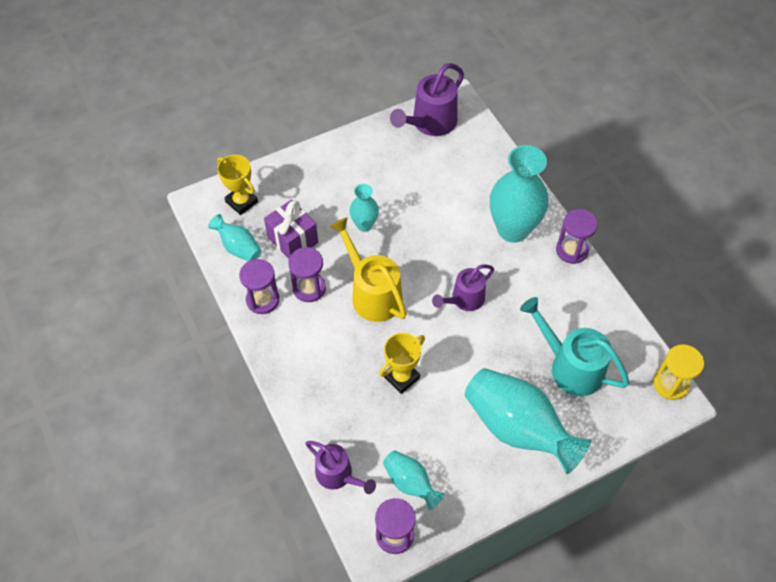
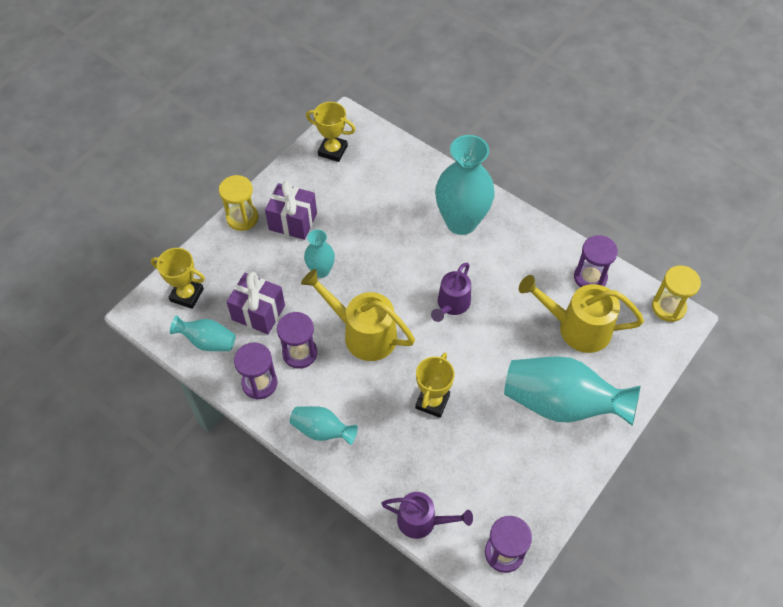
camera: 25 degrees left, 0 degrees up
(321, 154) = (242, 218): none -> yellow hourglass
(362, 173) = (293, 221): none -> purple gift
(410, 483) = (492, 498): turquoise vase -> turquoise vase (322, 430)
(430, 123) = (332, 150): purple watering can -> yellow trophy
(569, 366) = (576, 327): turquoise watering can -> yellow watering can
(571, 250) = (523, 221): purple hourglass -> purple hourglass (590, 277)

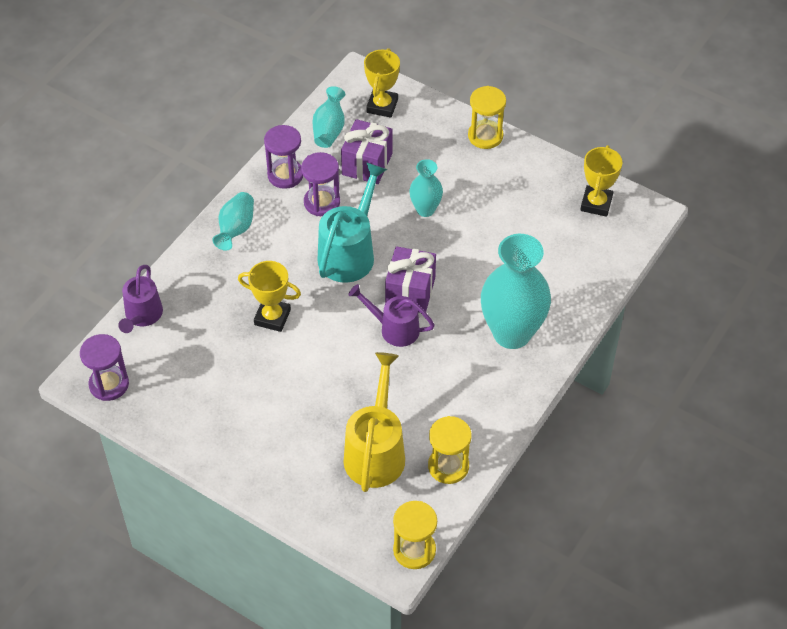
camera: 85 degrees right, 5 degrees down
(293, 221) = (487, 179): purple gift -> purple gift (410, 292)
(362, 333) = (350, 252): yellow watering can -> turquoise watering can
(561, 404) = (276, 435): turquoise vase -> none
(590, 277) = (448, 466): purple hourglass -> yellow hourglass

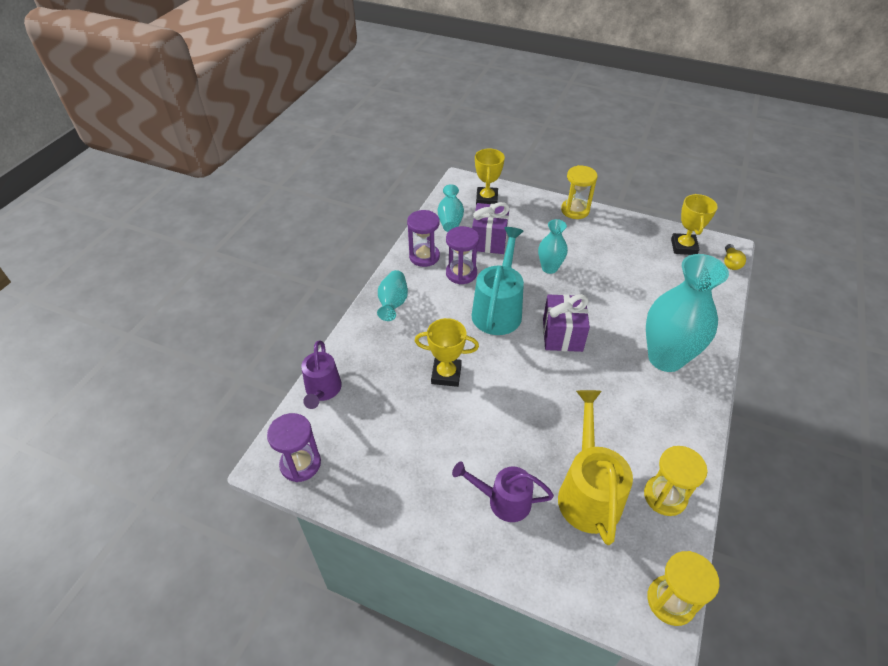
camera: 10 degrees left, 5 degrees down
(394, 329) = (560, 369): purple watering can -> purple watering can (503, 501)
(642, 232) = (730, 263): none -> yellow light bulb

